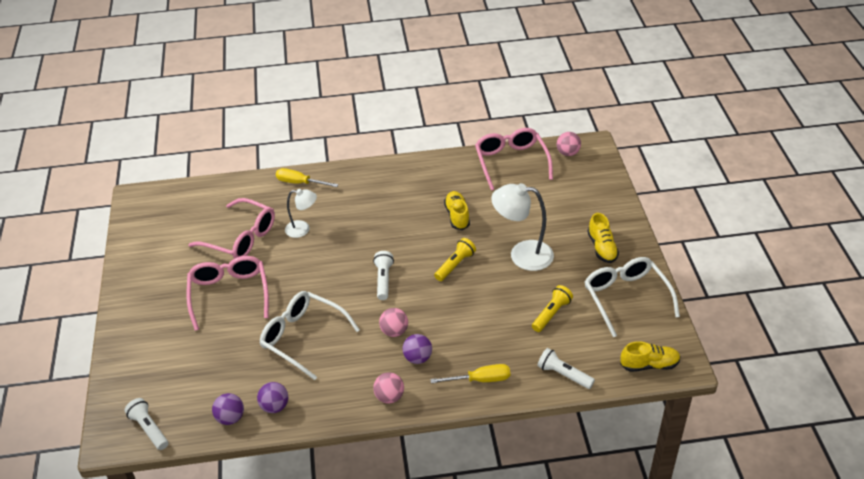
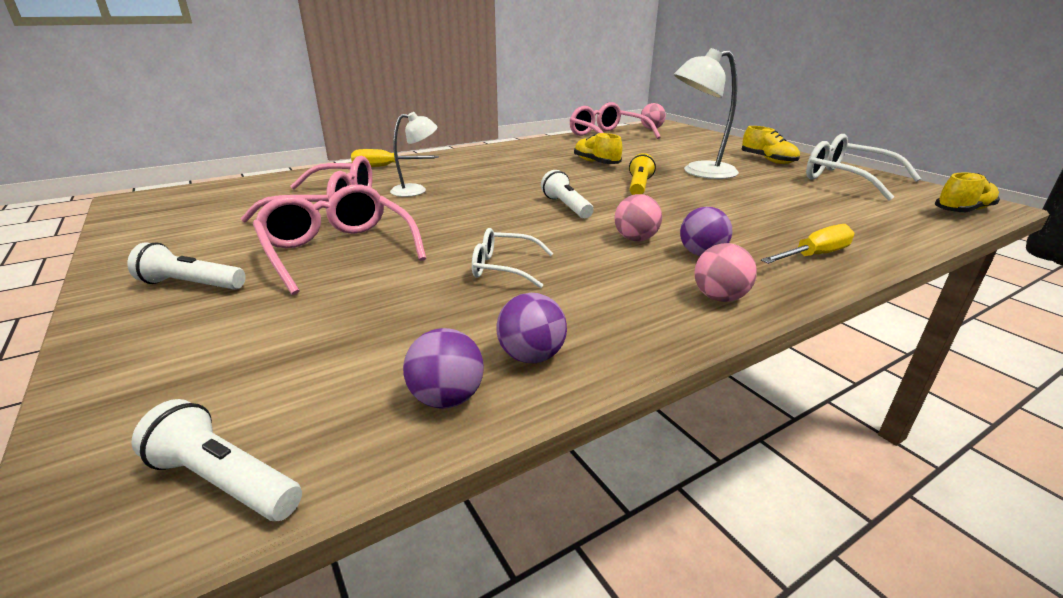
camera: 25 degrees left, 15 degrees down
(303, 338) = (505, 268): white glasses -> white glasses, size x0.57
(551, 314) = (797, 198): yellow flashlight -> none
(563, 375) = (898, 233): white flashlight -> white flashlight (191, 284)

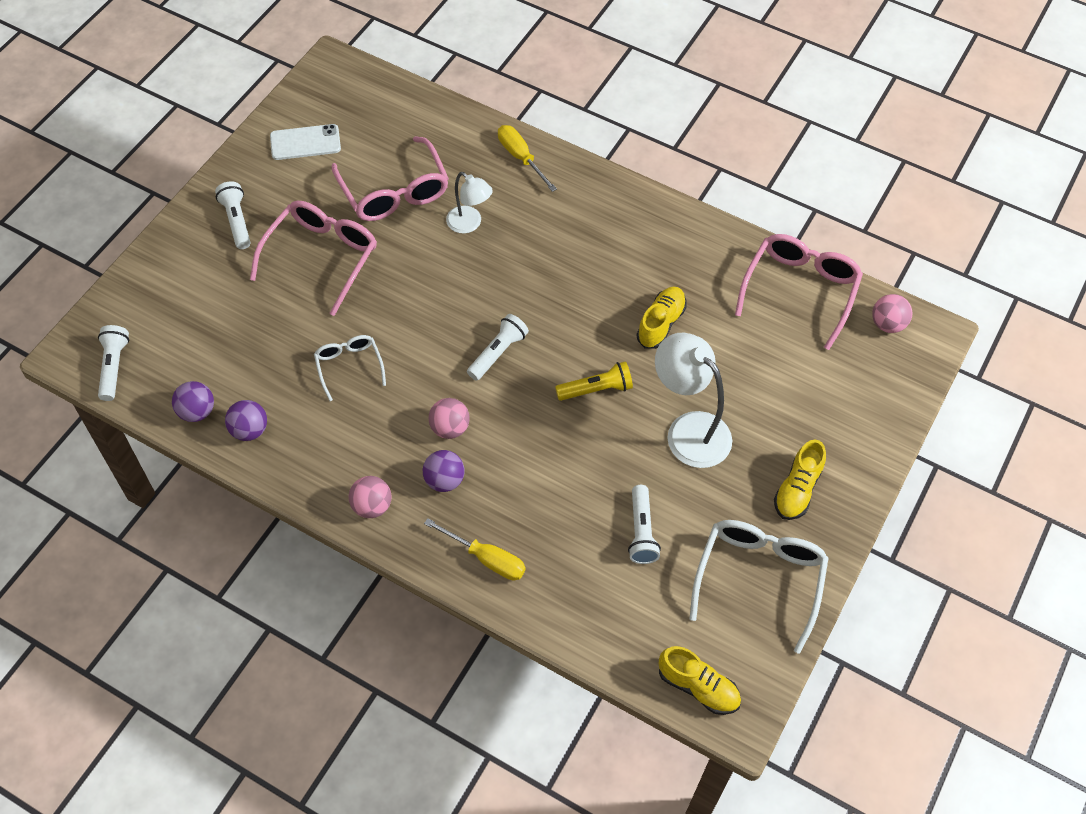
camera: 60 degrees right, 30 degrees up
(184, 227) = (305, 142): none -> white phone
(794, 199) = (641, 531): none -> white flashlight

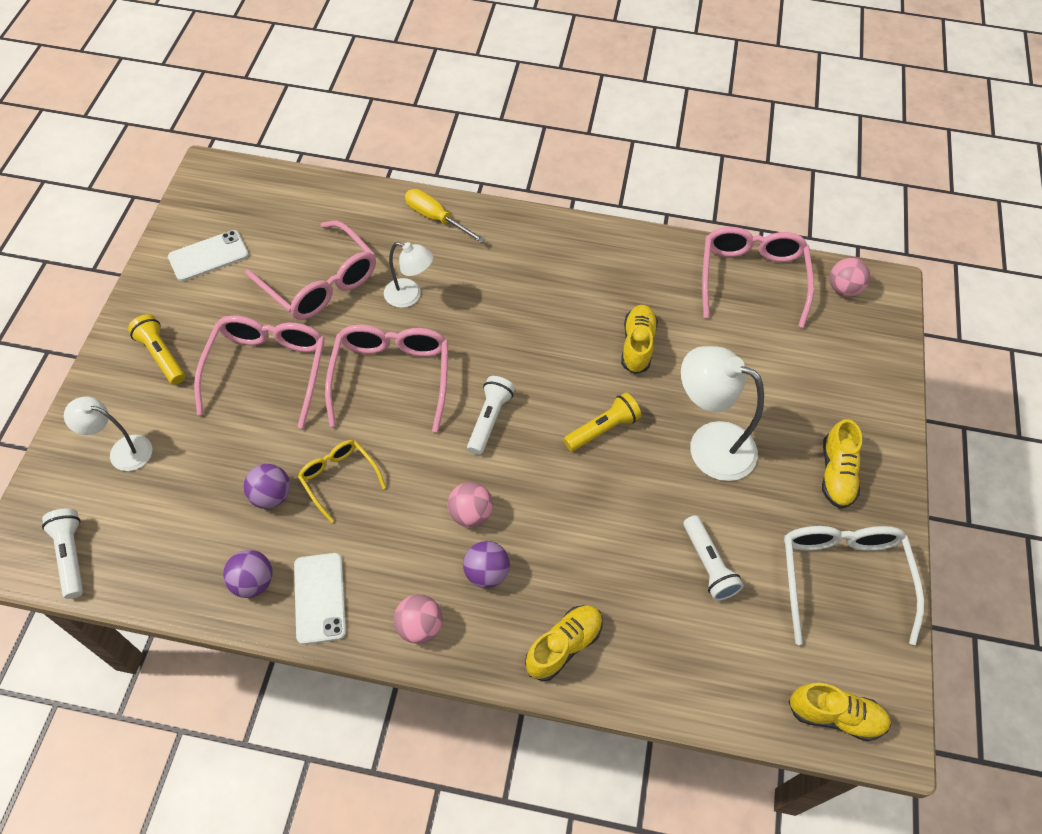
camera: 20 degrees left, 0 degrees up
(180, 293) = (122, 451): none -> white lamp
(197, 411) = (185, 578): purple ball -> purple ball (271, 495)
(237, 221) = (161, 355): white flashlight -> yellow flashlight
(299, 459) = (320, 598): none -> white phone
(349, 367) = (339, 479): white glasses -> yellow glasses
(425, 293) = (391, 378): none -> pink glasses
(486, 558) = (563, 645): yellow screwdriver -> yellow shoe

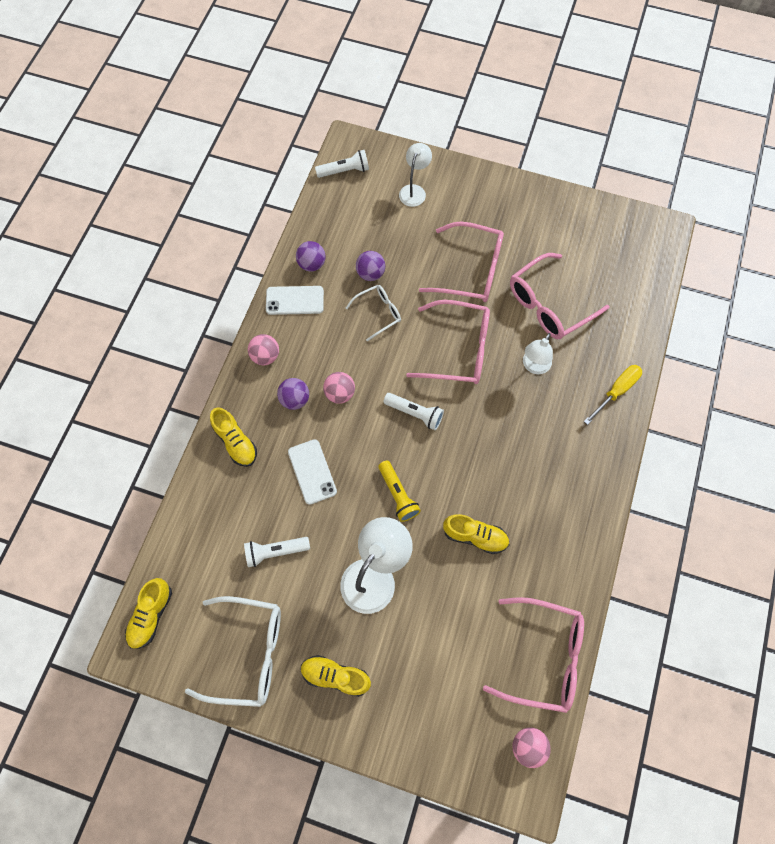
camera: 100 degrees right, 10 degrees up
(161, 355) = (488, 207): yellow flashlight -> none
(208, 256) = (577, 231): white phone -> white phone (312, 471)
(339, 479) = (378, 313): yellow glasses -> white glasses

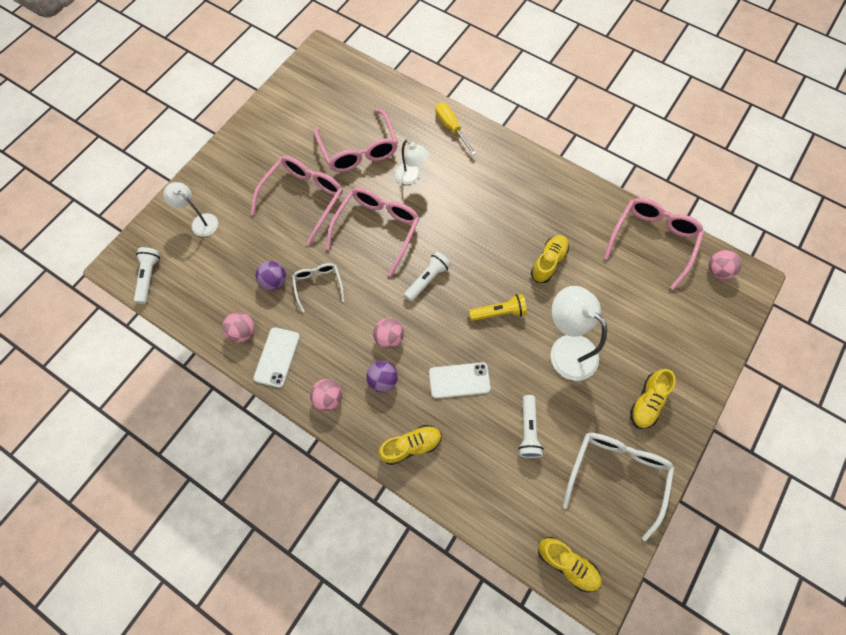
camera: 75 degrees left, 0 degrees up
(312, 264) = (243, 332): purple ball -> pink ball

